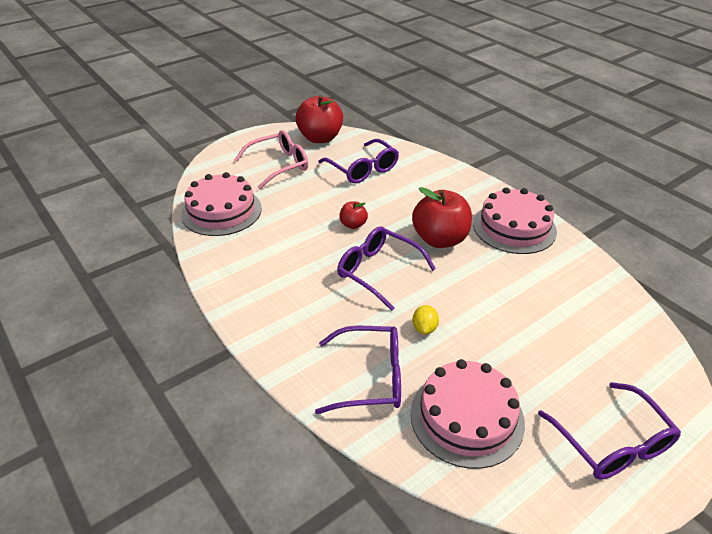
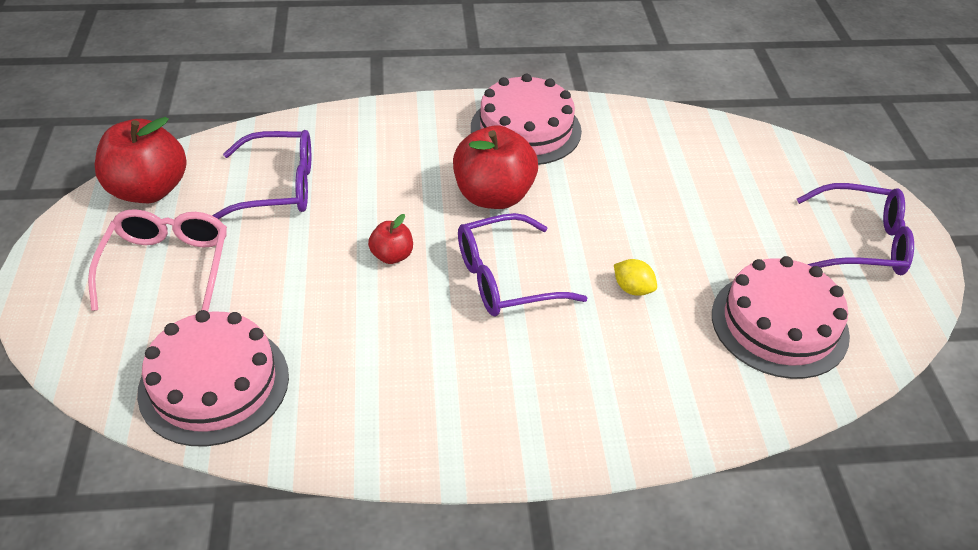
camera: 60 degrees left, 5 degrees up
(370, 377) = (678, 374): purple glasses -> none

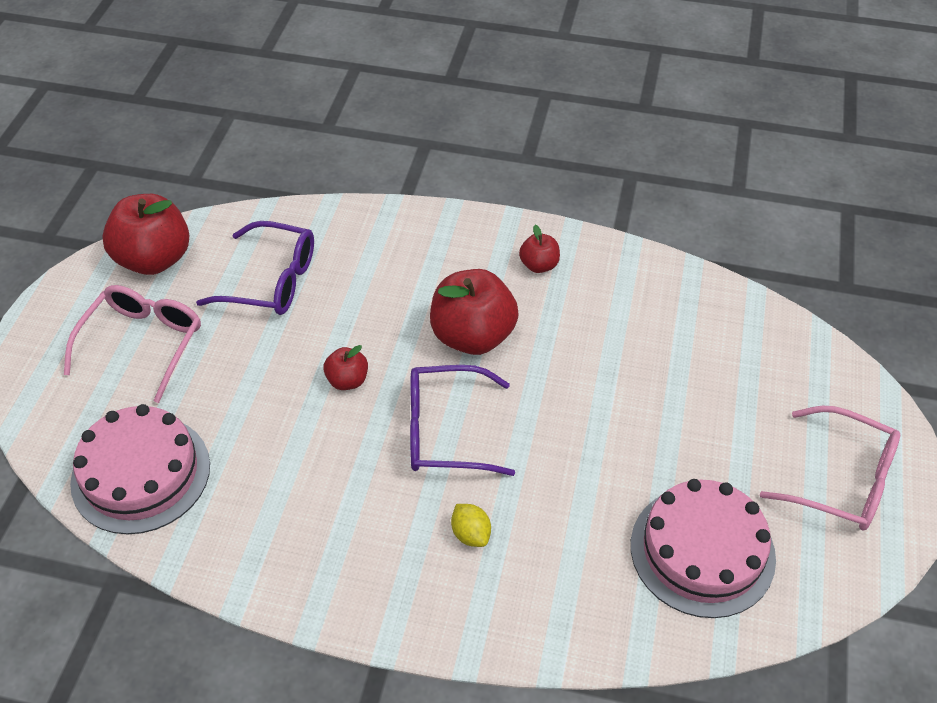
camera: 20 degrees right, 5 degrees up
(525, 129) = (539, 265): pink cake -> red apple
(632, 289) = (567, 473): yellow lemon -> yellow lemon (471, 534)
(861, 243) = (841, 480): purple glasses -> pink glasses

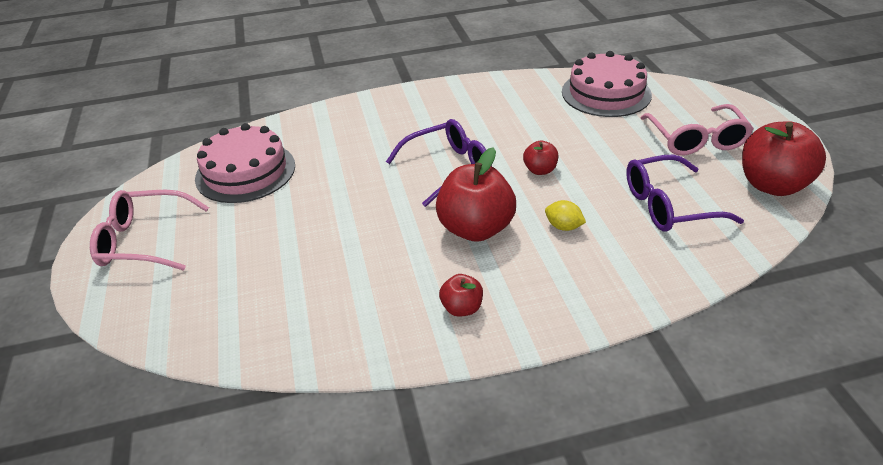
camera: 155 degrees right, 10 degrees down
(471, 534) = (395, 133): yellow lemon -> yellow lemon (563, 227)

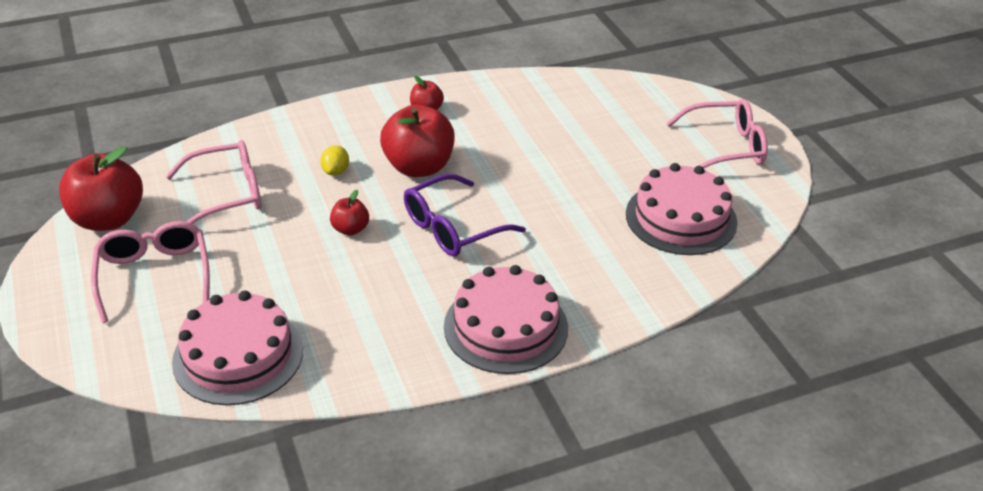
camera: 170 degrees right, 0 degrees up
(420, 104) = (506, 327): none -> pink cake
(563, 227) = (336, 171): yellow lemon -> yellow lemon turned 75 degrees clockwise
(668, 205) = (227, 194): purple glasses -> pink glasses

